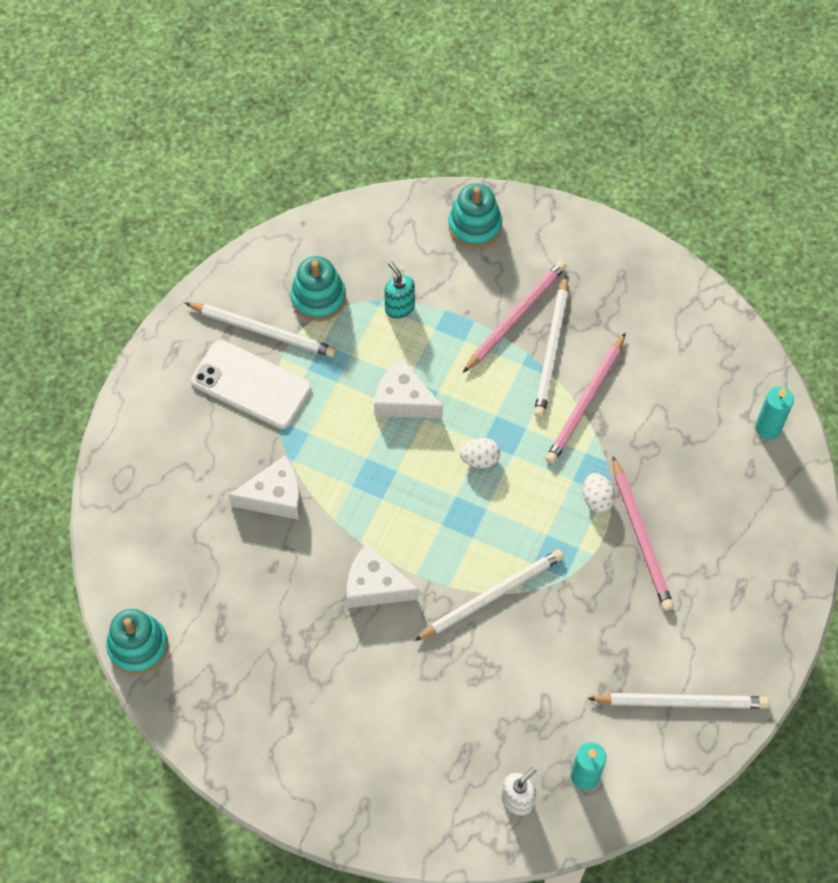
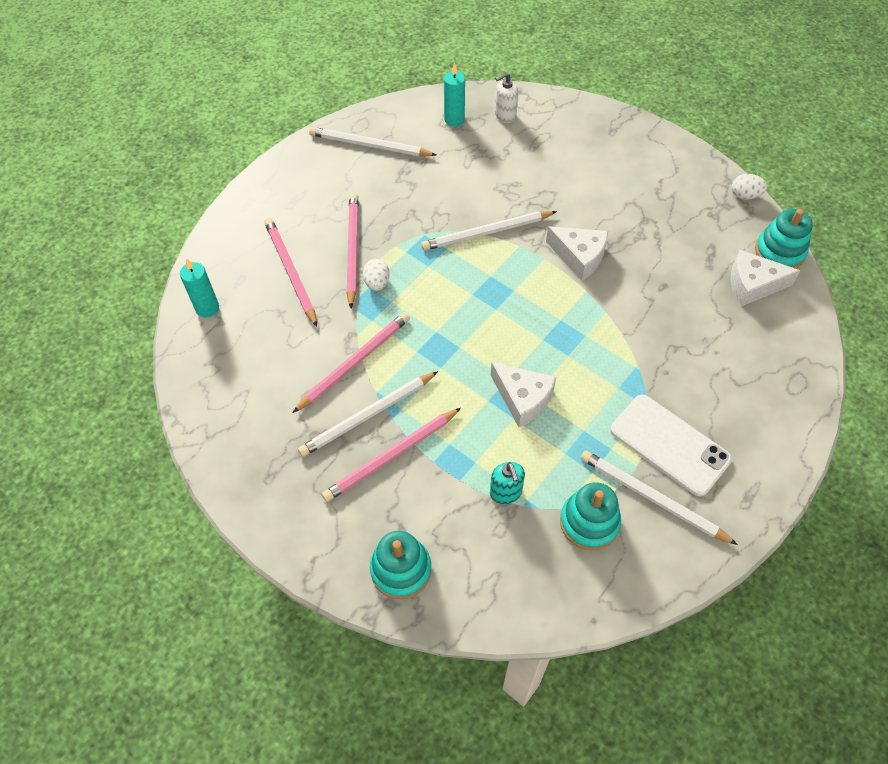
camera: 165 degrees left, 5 degrees down
(275, 496) = (656, 340): white cheese -> white cheese (753, 285)
(480, 459) = (466, 333): white egg -> white egg (745, 195)
(552, 350) = (367, 416): white pencil -> white pencil turned 150 degrees counterclockwise
(699, 492) = (290, 272): none -> pink pencil

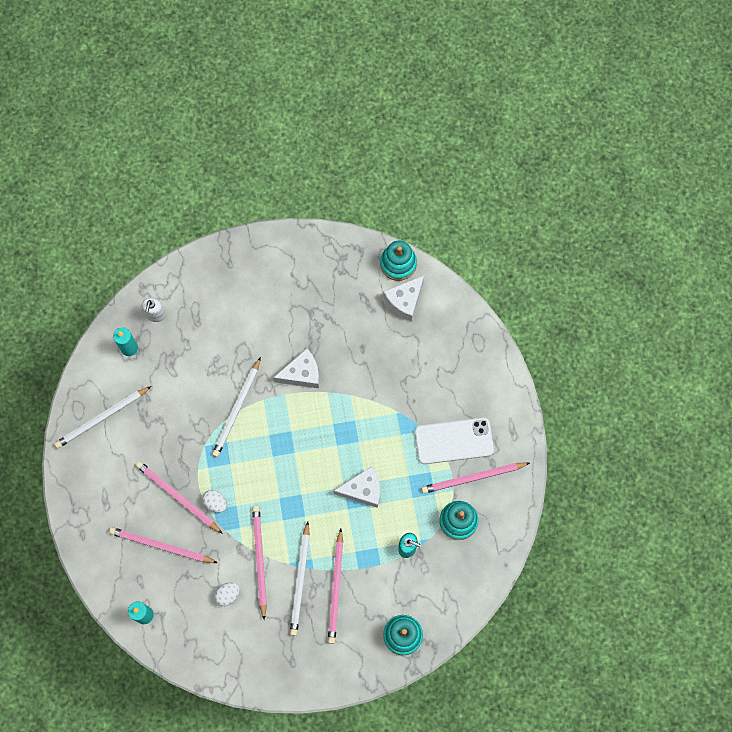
camera: 50 degrees left, 15 degrees up
(652, 498) = (473, 478): white pencil -> pink pencil
(745, 195) = (346, 240): white egg -> white egg (228, 595)

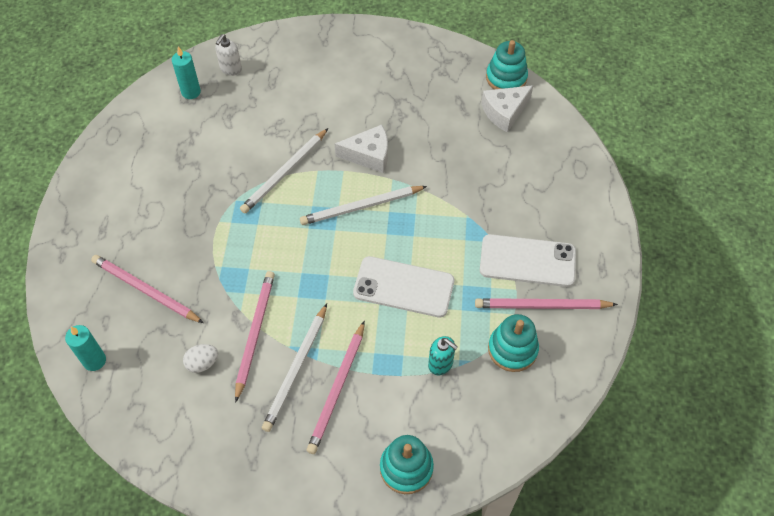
camera: 15 degrees right, 15 degrees down
(102, 418) = (134, 149): white pencil -> white pencil (361, 207)
(177, 497) = (185, 244): pink pencil -> none
(215, 503) = (226, 260): white egg -> none
(363, 490) = (403, 287): white cheese -> white phone

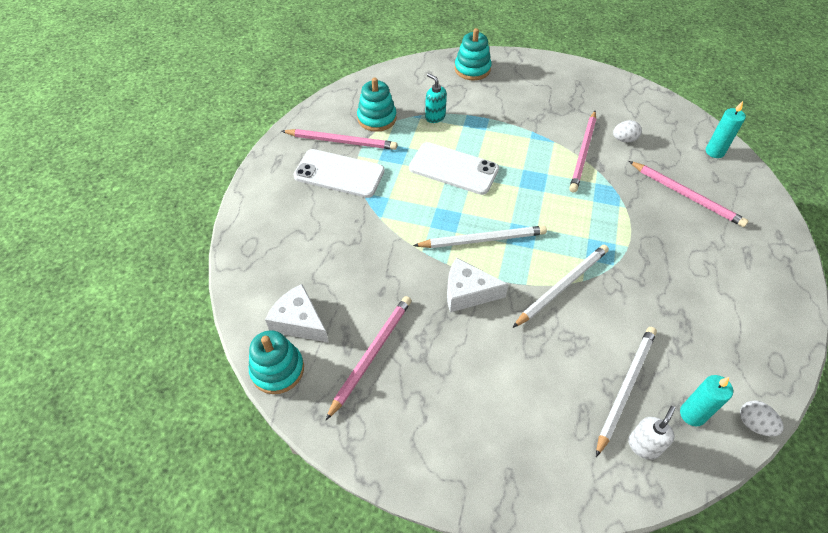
camera: 170 degrees left, 5 degrees down
(147, 92) = (754, 424): none -> white egg
(296, 369) = (548, 127): white pencil -> white pencil (625, 387)
(337, 389) = (516, 112): pink pencil -> pink pencil (371, 354)
(504, 112) = (299, 322): white cheese -> white cheese turned 120 degrees counterclockwise

